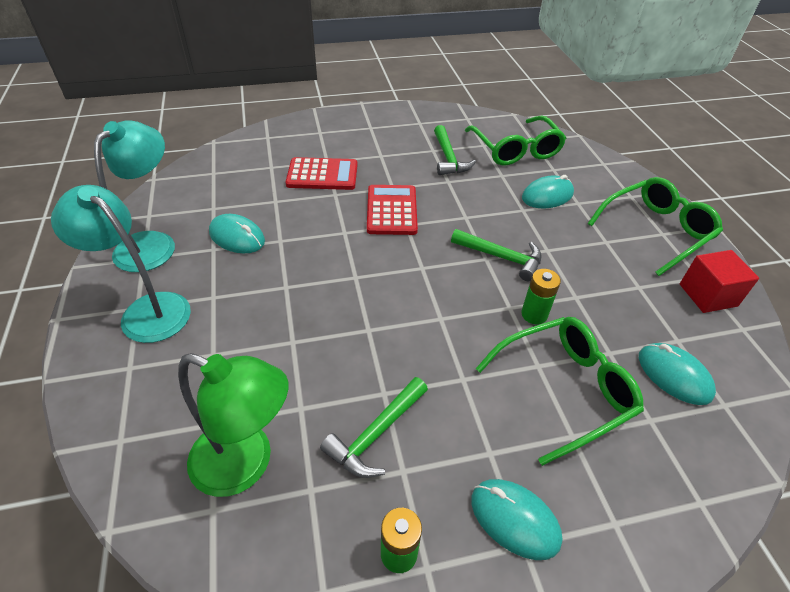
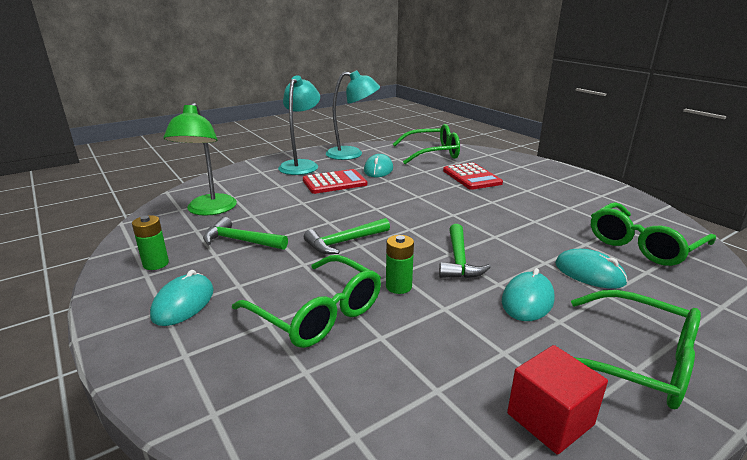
camera: 70 degrees right, 20 degrees down
(224, 174) = (432, 153): none -> green glasses
(391, 210) = (463, 206): red calculator -> red calculator (334, 182)
(448, 158) = (569, 215): green hammer -> green hammer (344, 242)
(674, 375) = (377, 387): turquoise mouse -> turquoise mouse (527, 300)

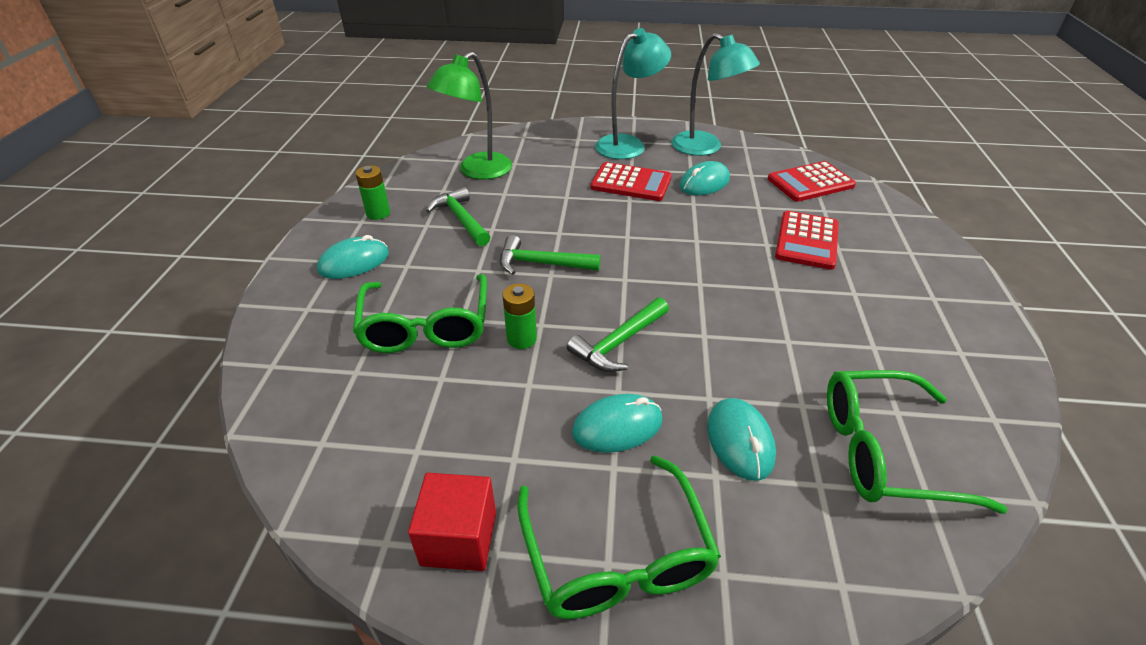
camera: 40 degrees right, 15 degrees up
(432, 153) = (810, 182): green glasses -> red calculator

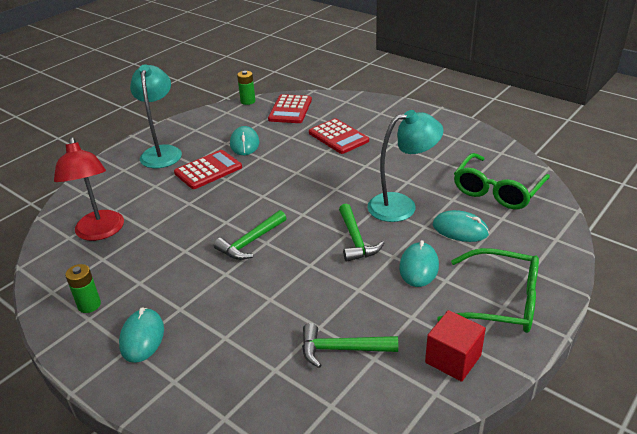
camera: 55 degrees left, 5 degrees down
(426, 326) = (260, 319): green glasses -> none
(461, 219) = (154, 262): green hammer -> green hammer (342, 349)
(477, 171) = (100, 232): green lamp -> red lamp
(521, 339) = (315, 278): green battery -> green battery (248, 101)
(705, 148) = (208, 126): turquoise lamp -> turquoise lamp (401, 205)

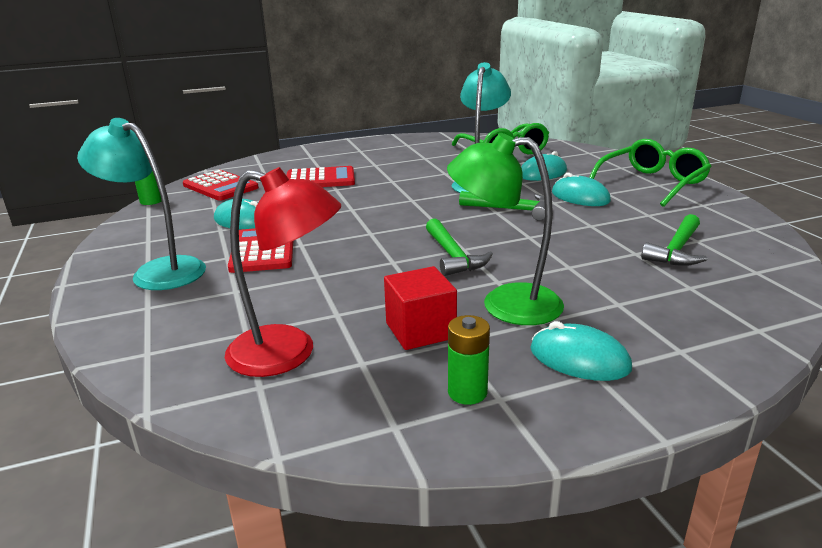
camera: 60 degrees left, 10 degrees down
(194, 287) = (505, 304): none -> green lamp
(453, 359) = (714, 213): red cube -> red cube (420, 330)

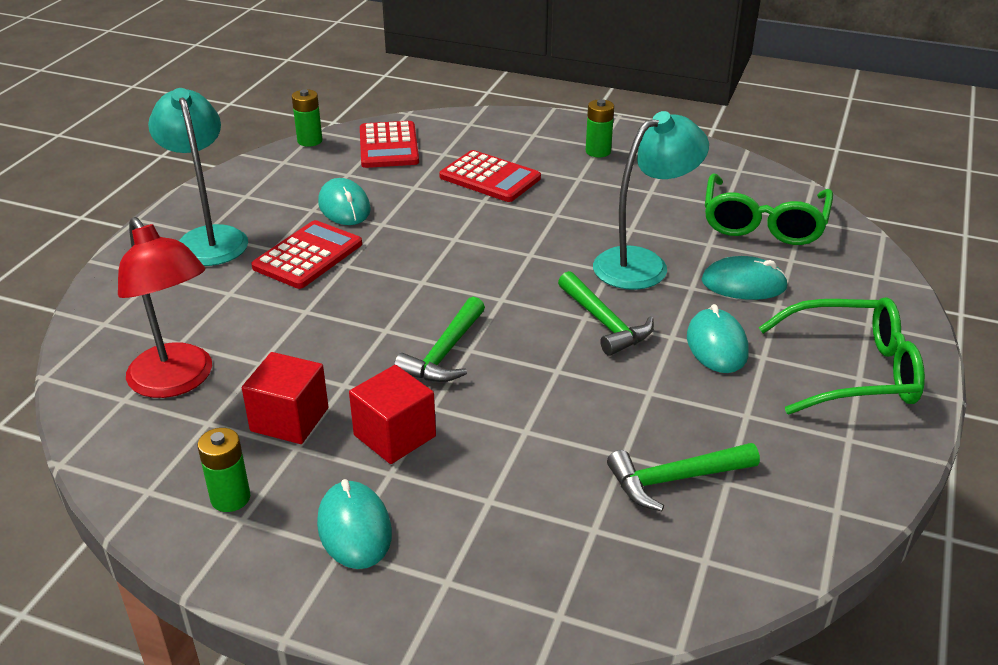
camera: 40 degrees right, 10 degrees up
(364, 152) = (598, 151): none -> green battery
(505, 304) = (394, 436): green lamp -> red cube

